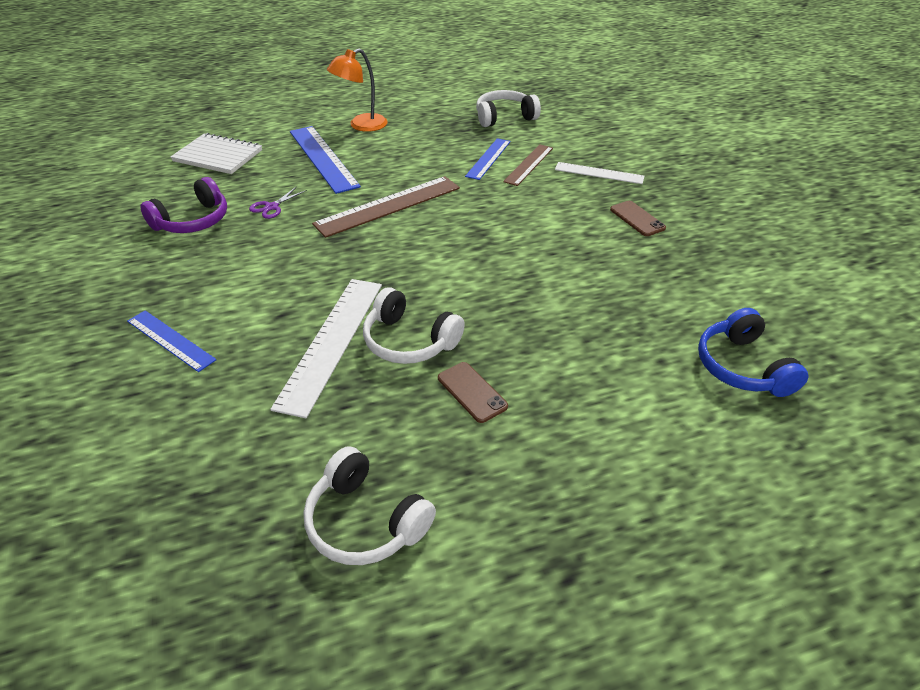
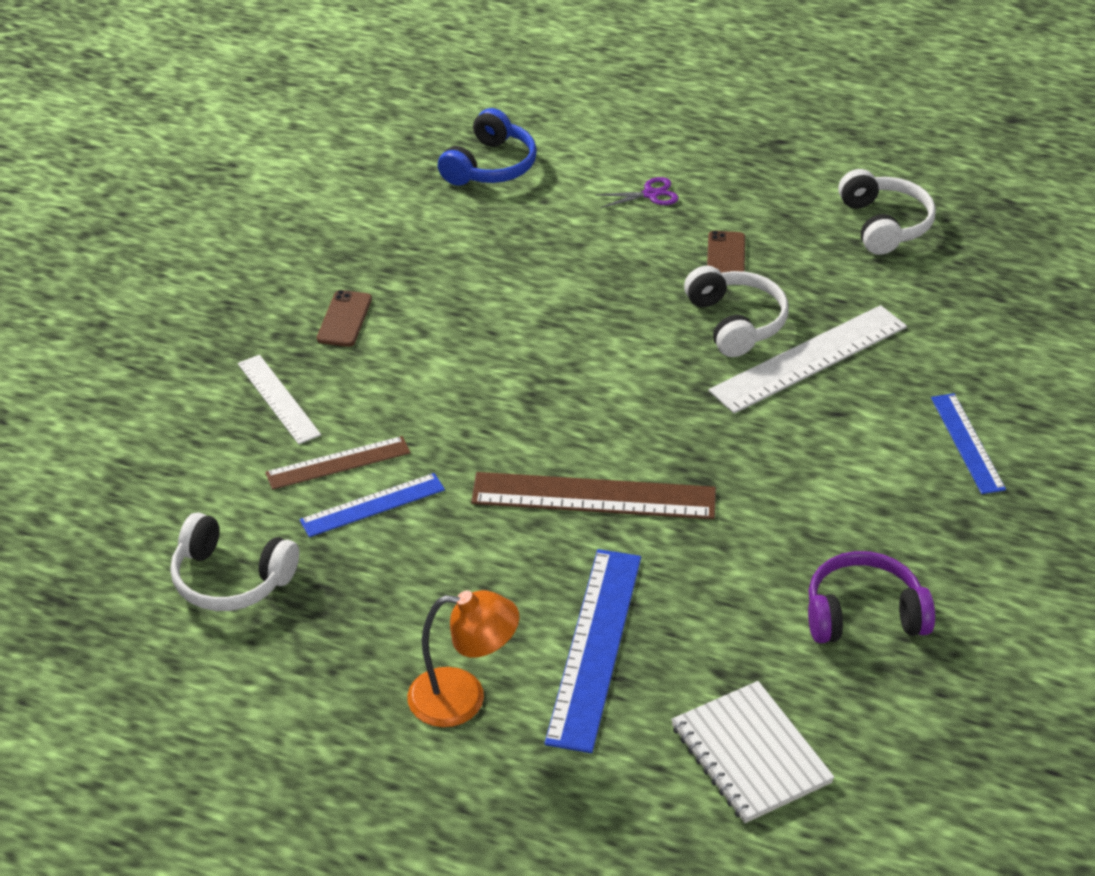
camera: 140 degrees left, 0 degrees up
(271, 207) = (743, 581): purple scissors -> purple scissors (650, 194)

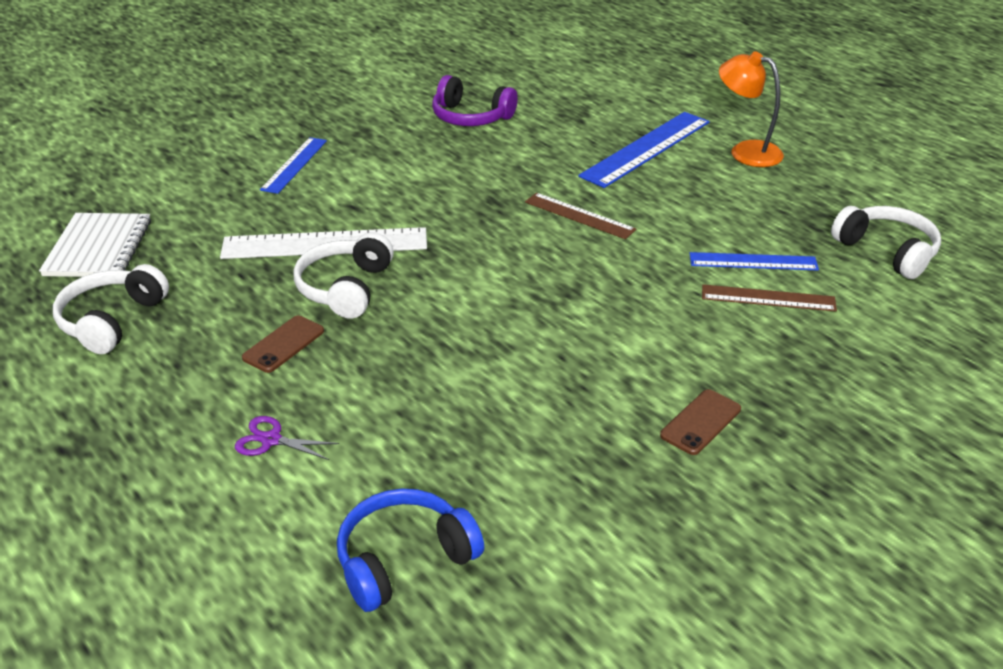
camera: 150 degrees left, 5 degrees down
(278, 399) = (802, 367): white ruler -> none
(594, 496) = (579, 216): brown ruler -> brown ruler, size x0.60
(750, 754) = (596, 91): white notebook -> white notebook (98, 248)

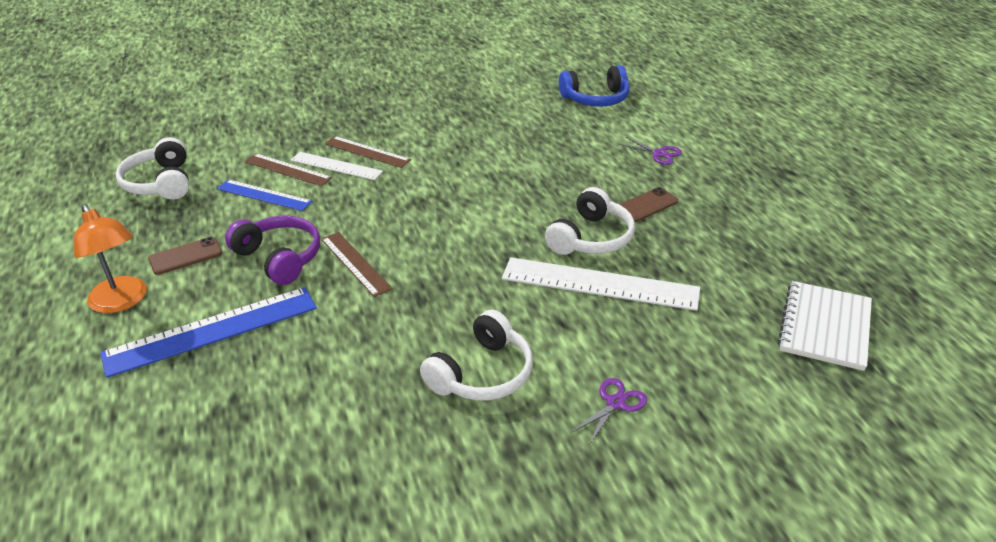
camera: 160 degrees left, 0 degrees up
(112, 320) = (786, 249): white headphones -> white headphones (482, 374)
(294, 165) = (615, 403): blue ruler -> purple scissors
(471, 117) = (361, 441): purple headphones -> purple headphones (279, 258)
(699, 347) = (367, 152): none -> brown ruler
(700, 422) = (406, 119): brown phone -> brown phone (185, 256)
(715, 316) = (336, 166): none -> white ruler

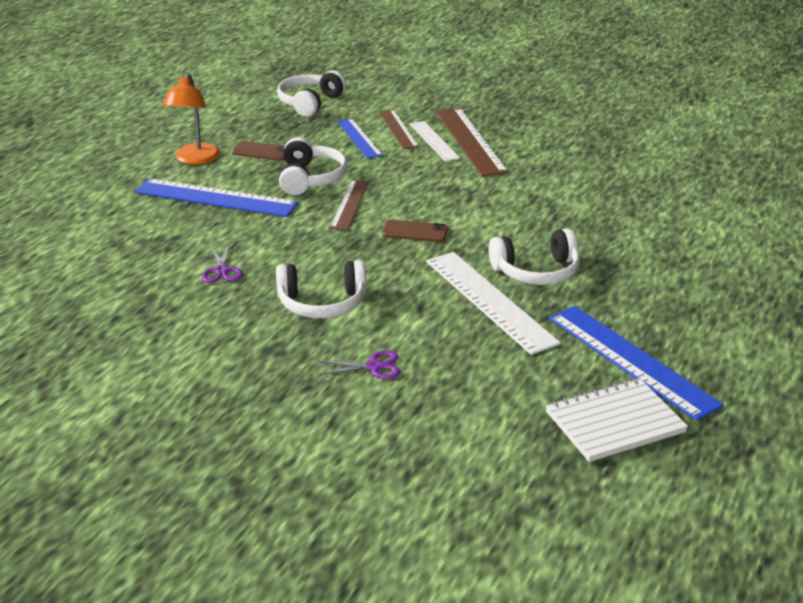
camera: 45 degrees right, 5 degrees down
(279, 258) = (310, 179): purple headphones -> white headphones
(367, 152) = (470, 141): brown ruler -> brown ruler, size x1.65
(596, 99) = (728, 183): blue headphones -> none
(646, 205) = (624, 274): brown phone -> brown phone (415, 232)
(659, 154) = (707, 246): purple scissors -> purple scissors (221, 271)
(756, 270) = (631, 360): none -> blue ruler

